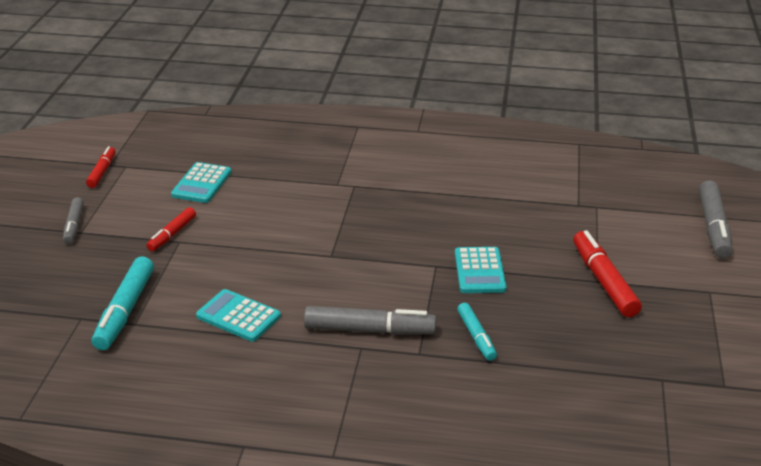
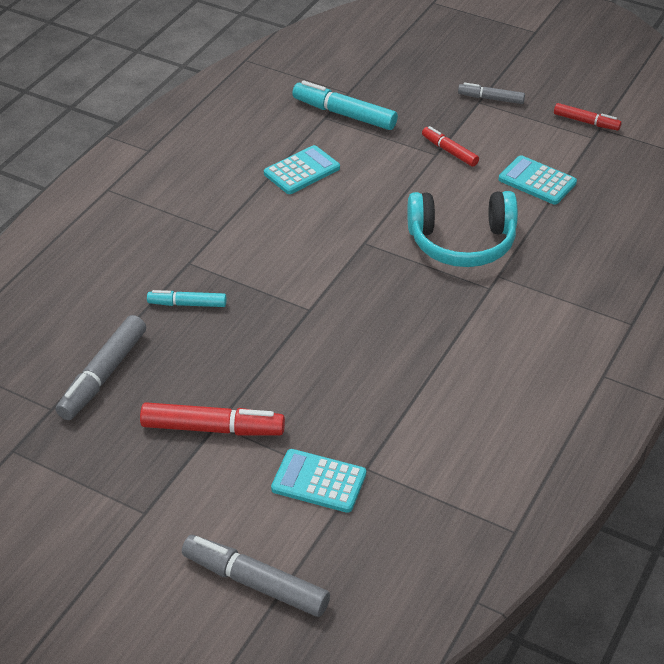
camera: 110 degrees right, 10 degrees up
(304, 206) = (462, 242): none -> turquoise headphones
(369, 330) = (237, 241): grey marker -> grey marker (103, 375)
(479, 271) = (283, 338): turquoise calculator -> turquoise calculator (319, 481)

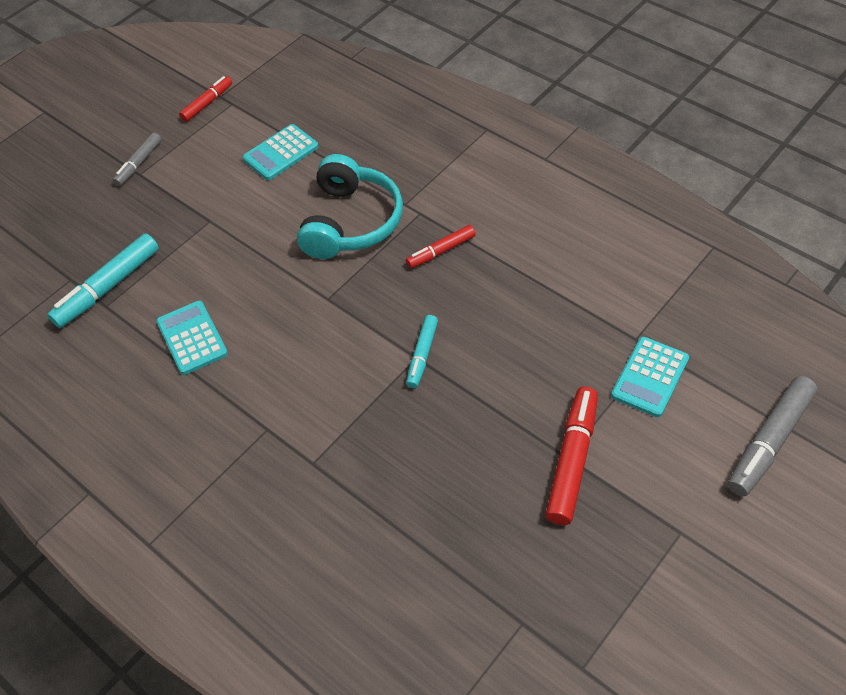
camera: 75 degrees left, 10 degrees up
(103, 375) = (478, 564): grey marker -> none
(187, 304) = (381, 469): turquoise marker -> turquoise marker (422, 355)
(449, 151) = (209, 209): red marker -> red marker (441, 251)

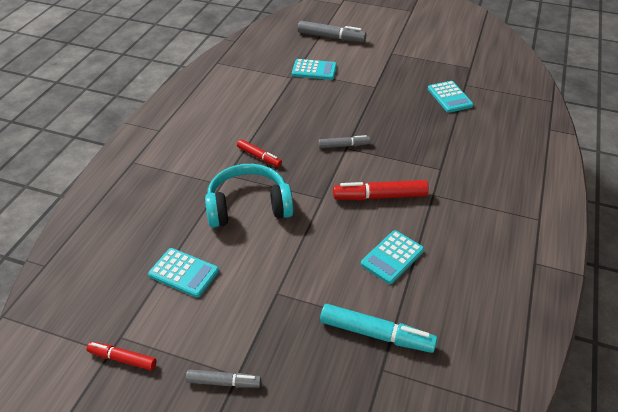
camera: 115 degrees left, 10 degrees down
(422, 355) = (343, 146): turquoise marker -> grey marker
(490, 570) = (449, 97): none -> turquoise calculator
(572, 460) = (376, 84): red marker -> red marker (379, 196)

